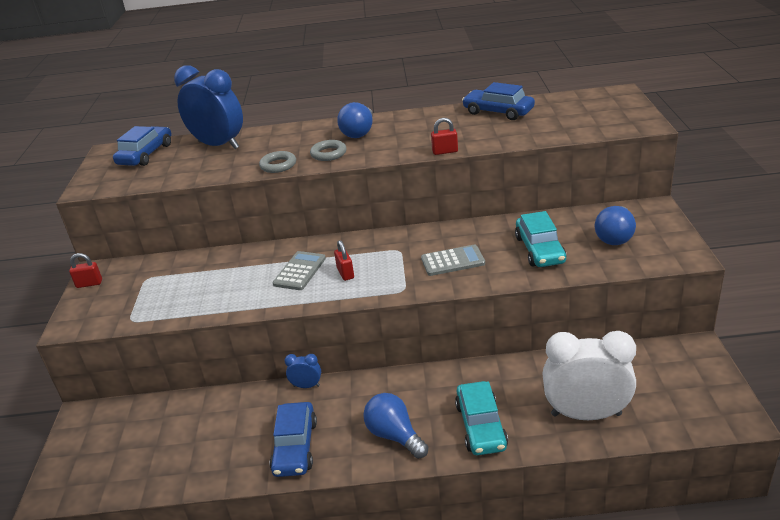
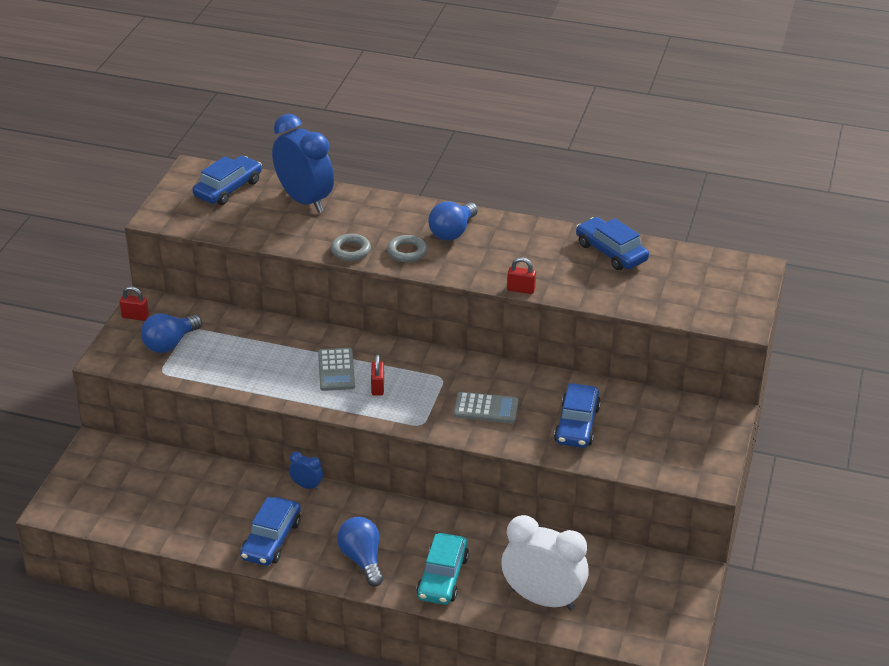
camera: 15 degrees right, 5 degrees up
(300, 271) = (336, 370): grey calculator -> grey calculator turned 135 degrees clockwise
(539, 250) = (577, 424): turquoise car -> blue car
(615, 237) = (660, 435): blue light bulb -> blue light bulb (170, 344)

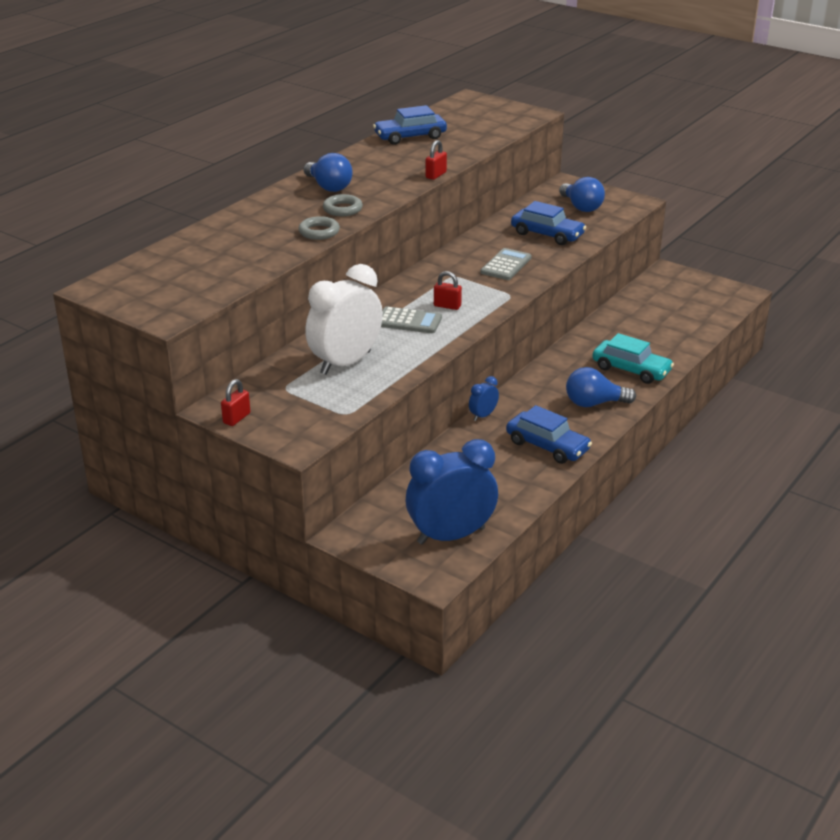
camera: 70 degrees left, 5 degrees down
(170, 344) = (301, 403): blue light bulb -> blue light bulb (581, 207)
(228, 188) = (151, 274): blue car -> none
(304, 200) = (213, 241): blue clock -> blue clock (451, 536)
(542, 599) = (672, 332): white clock -> white clock (345, 363)

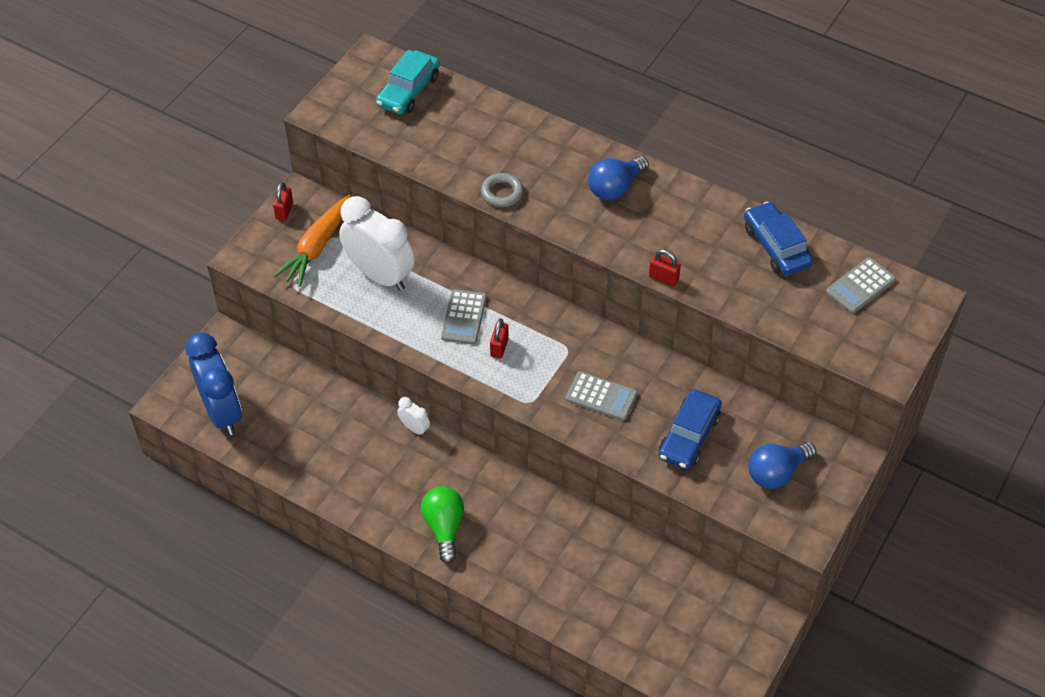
camera: 85 degrees right, 20 degrees up
(236, 418) = (284, 211): red padlock -> red padlock turned 75 degrees clockwise
(297, 398) = (317, 247): none -> orange carrot
(342, 209) = (559, 205): grey ring -> none
(455, 115) = (860, 286): none -> grey calculator
(483, 415) = (414, 428): blue clock -> white clock
(547, 446) = (363, 484): blue car -> none
(594, 403) = (444, 527): blue light bulb -> green light bulb
(631, 369) = (517, 565): turquoise car -> turquoise car (408, 90)

